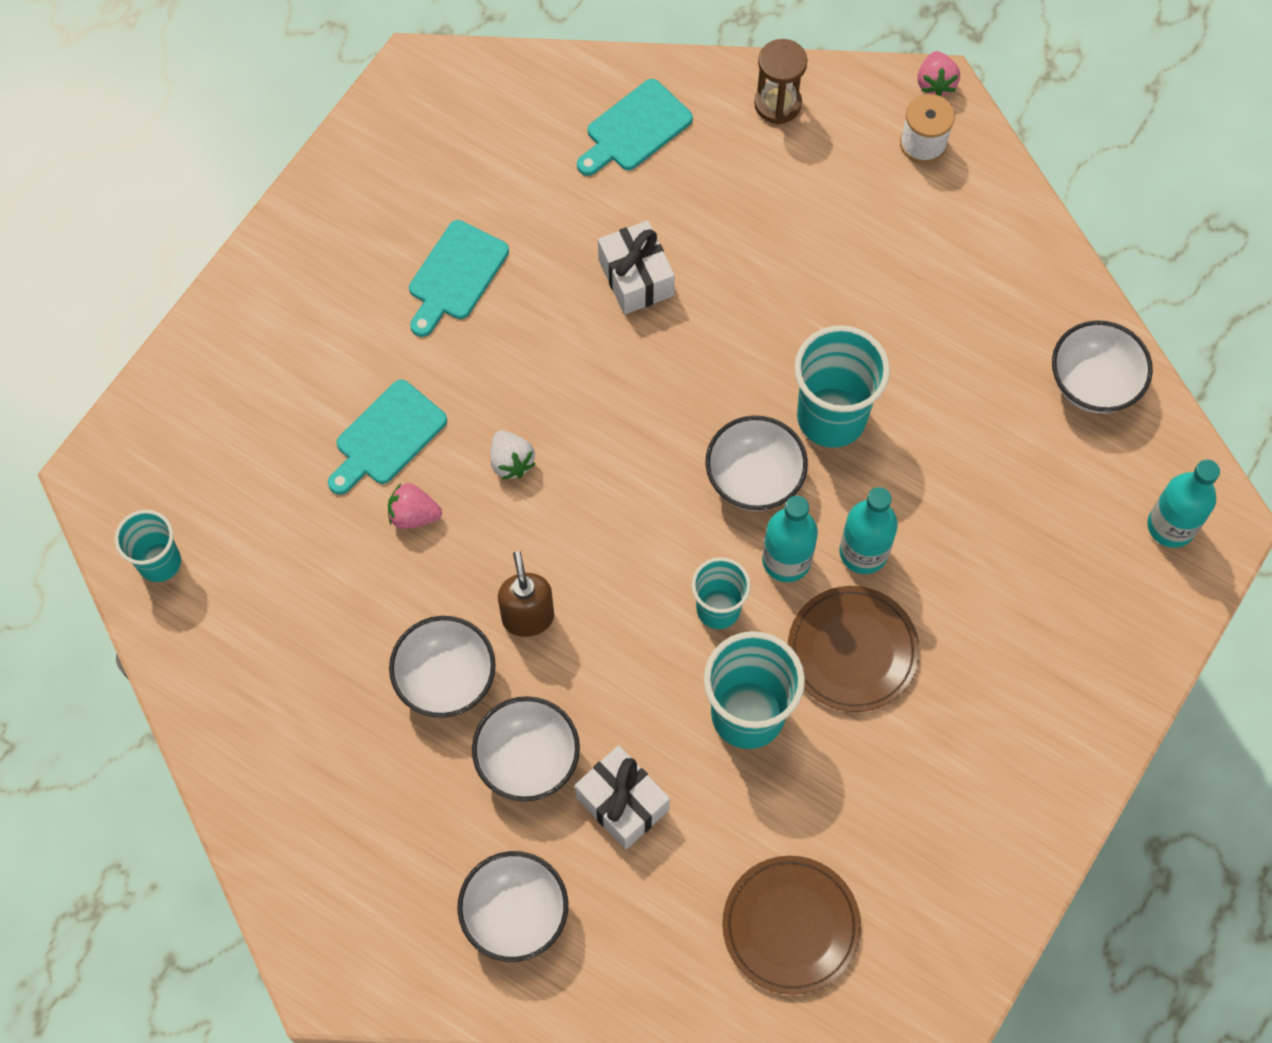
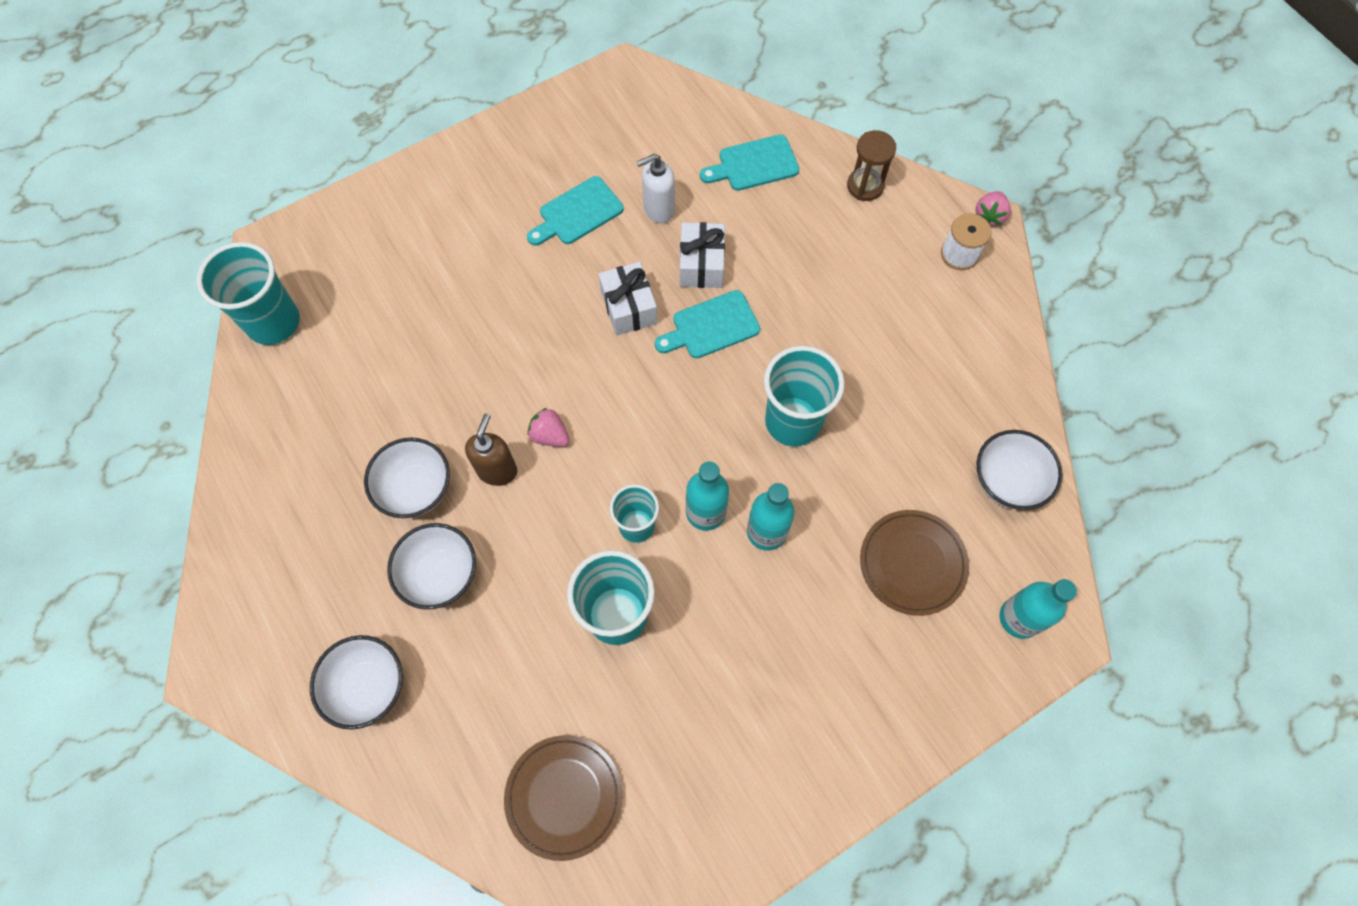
camera: 25 degrees right, 0 degrees up
(159, 562) = (273, 322): turquoise cup -> turquoise cup, size x1.64
(387, 437) = (470, 302): turquoise cutting board -> turquoise cutting board (711, 326)
(413, 515) = (459, 363): pink strawberry -> pink strawberry (550, 435)
(511, 462) = (546, 355): white strawberry -> none
(550, 231) = (658, 209): none -> white soap dispenser
(622, 803) = (490, 639): white gift -> white gift (629, 307)
(754, 479) = (712, 442): white bowl -> none
(852, 651) = (720, 603): brown plate -> brown plate (912, 563)

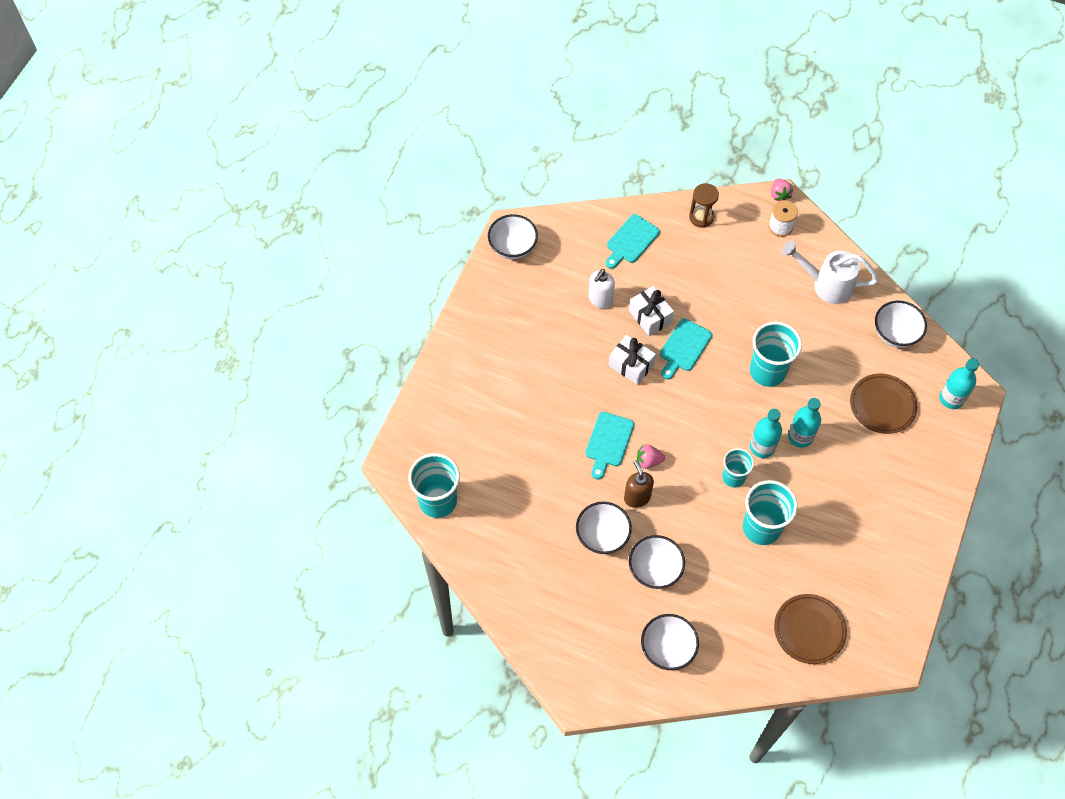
camera: 35 degrees left, 5 degrees down
(577, 213) = (556, 330): turquoise cutting board -> turquoise cutting board (608, 442)
(609, 92) = (513, 247): none -> white bowl
(961, 360) = (825, 284): none -> white watering can

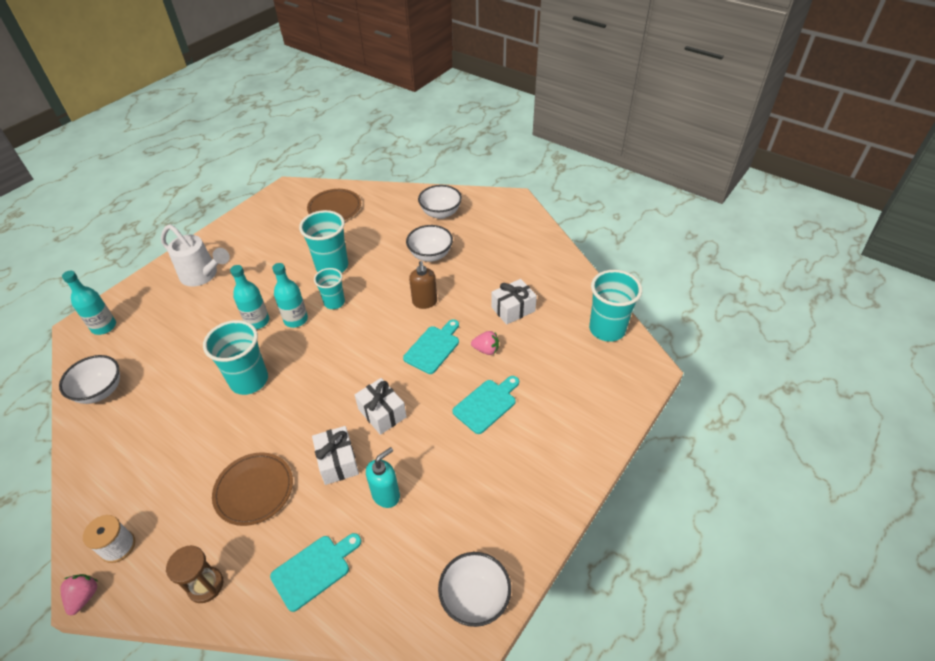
camera: 165 degrees left, 15 degrees down
(540, 507) = (513, 309): none -> white gift
(600, 299) = (386, 495): white soap dispenser -> turquoise soap dispenser
(602, 536) = (464, 282): white bowl -> none
(648, 461) = (402, 326): pink strawberry -> pink strawberry (486, 350)
(684, 347) = (318, 420): turquoise cutting board -> turquoise cutting board (487, 404)
(825, 284) = (125, 458): white watering can -> white watering can (203, 276)
(882, 405) = (167, 332): brown plate -> brown plate (254, 490)

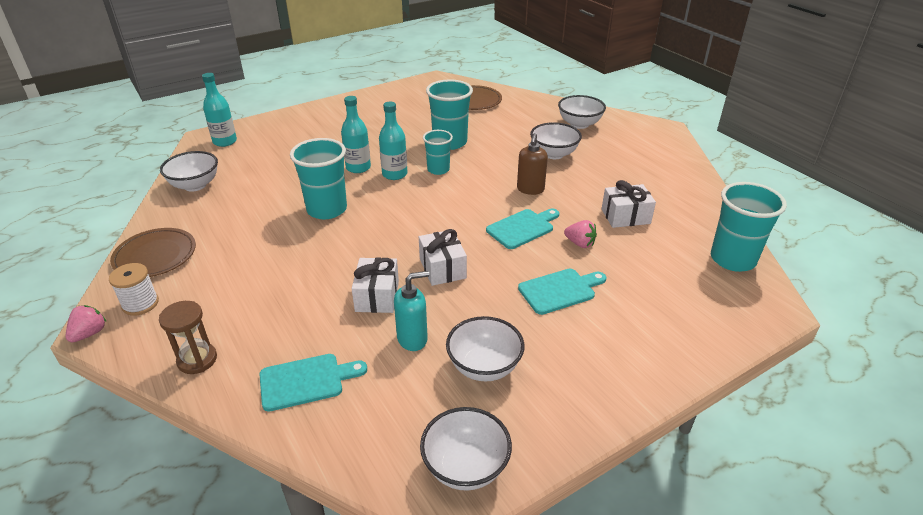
camera: 20 degrees right, 10 degrees down
(203, 276) = (328, 125): white watering can -> none
(254, 490) = (284, 296): brown plate -> brown plate (155, 256)
(454, 501) = (484, 367): none -> white bowl

